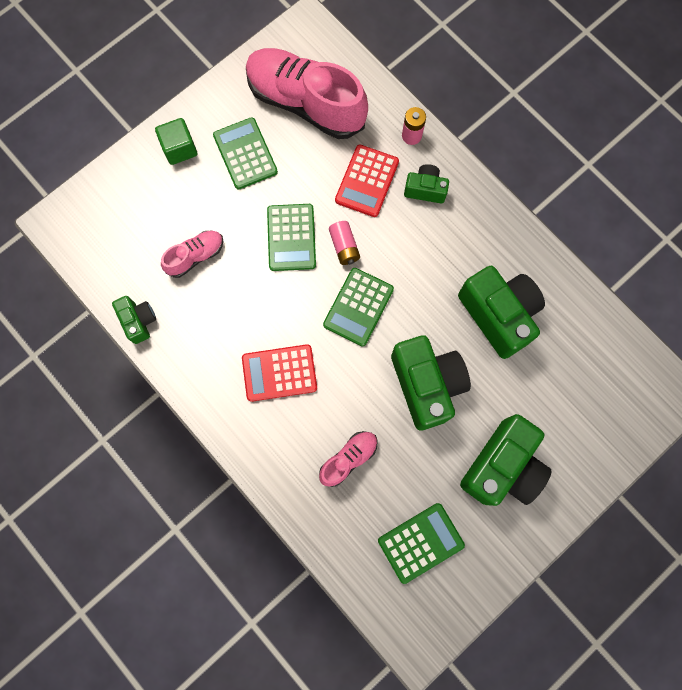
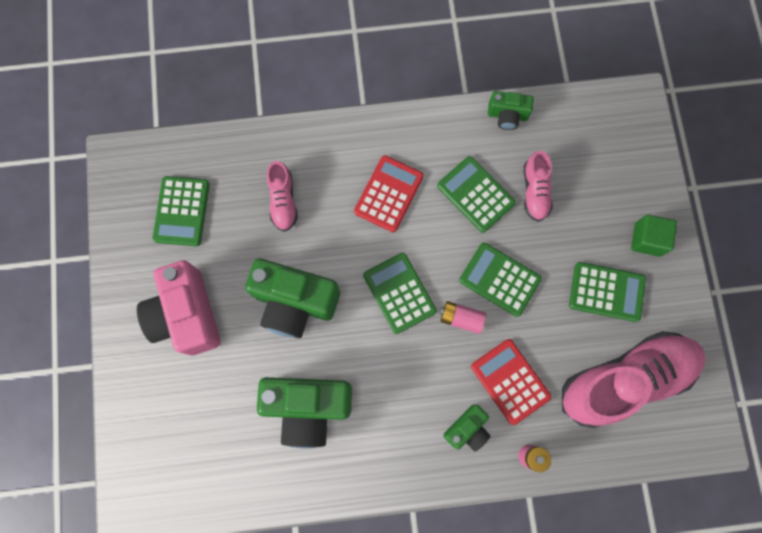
camera: 125 degrees right, 0 degrees up
(231, 301) = (475, 194): none -> green calculator
(502, 466) = (187, 315): green camera -> pink camera

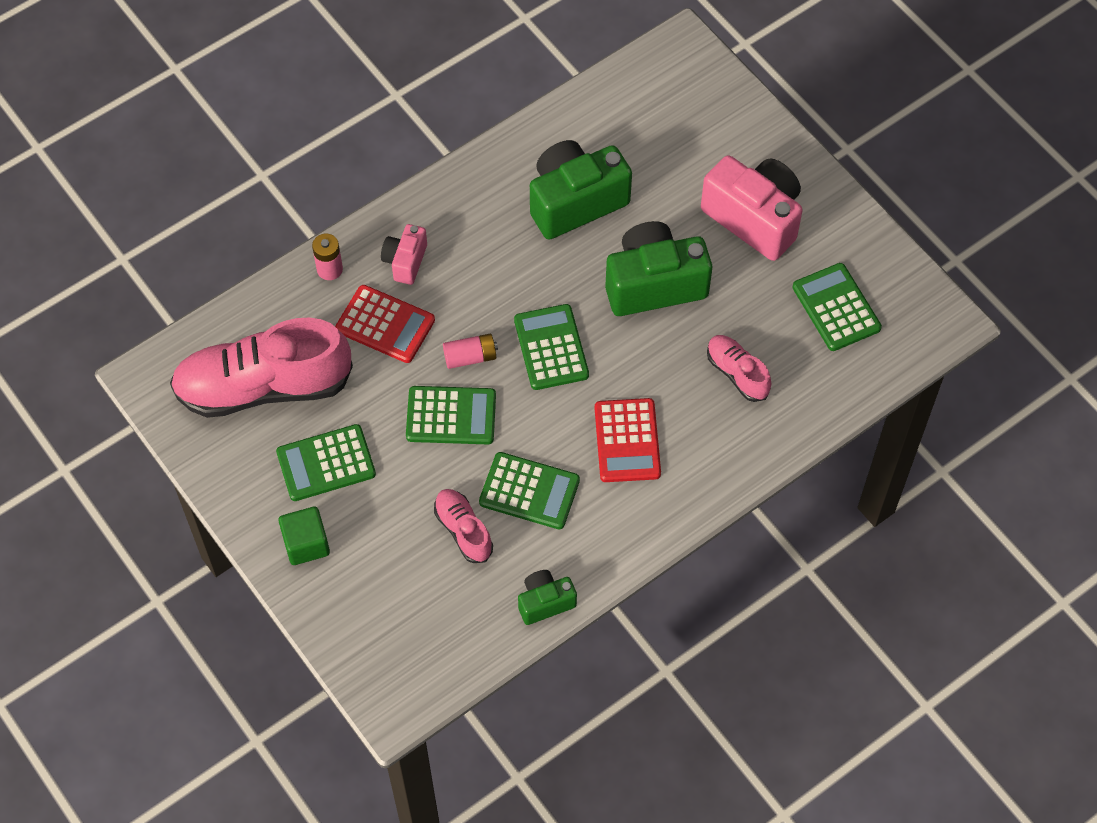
camera: 150 degrees right, 15 degrees down
(399, 293) = (551, 348): green calculator -> green calculator turned 135 degrees counterclockwise
(467, 429) = (405, 261): green camera -> pink camera
(625, 379) = (263, 386): pink shoe -> pink shoe turned 45 degrees clockwise

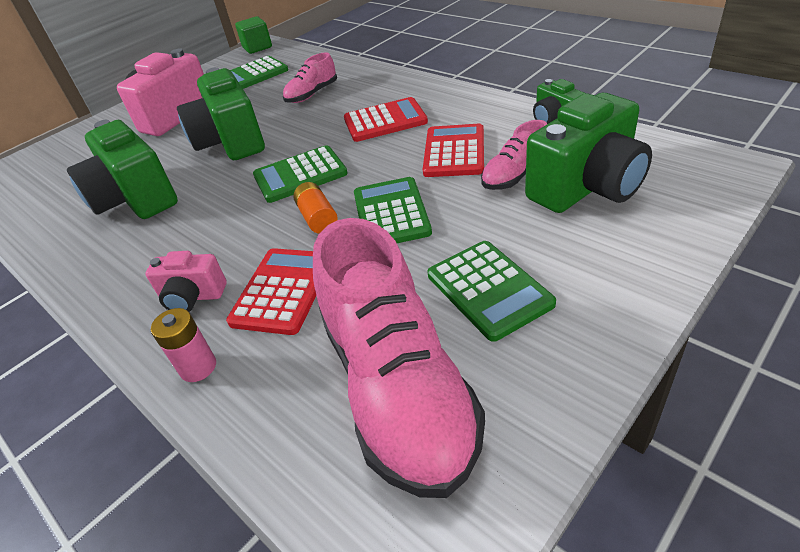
camera: 95 degrees left, 20 degrees down
(306, 544) = (605, 276): green cube -> green cube (257, 47)
(418, 580) = (587, 187): none -> green camera
(470, 357) = (317, 218): pink battery -> orange battery
(529, 491) = (454, 152): green calculator -> red calculator

